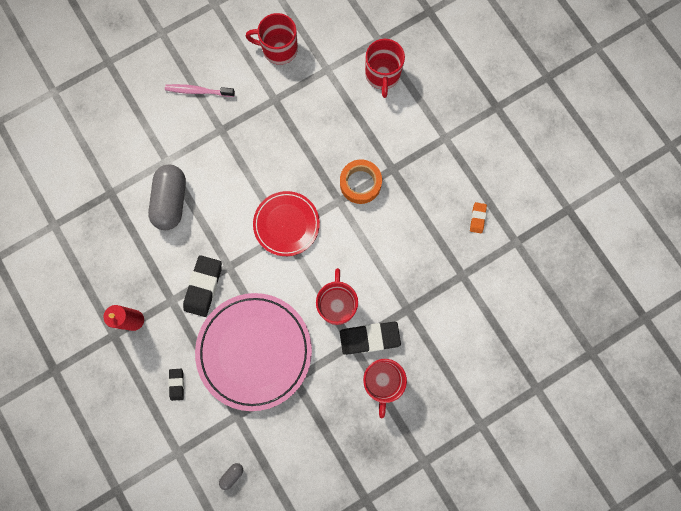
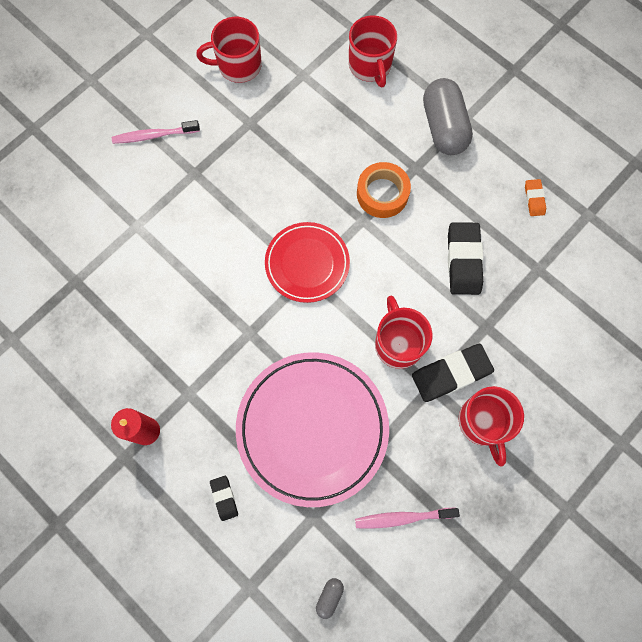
camera: 15 degrees left, 5 degrees down
(171, 201) = (155, 272): grey capsule -> grey capsule (443, 127)
(203, 286) = (224, 365): black eraser -> black eraser (463, 260)
(301, 434) = (403, 517): none -> pink toothbrush

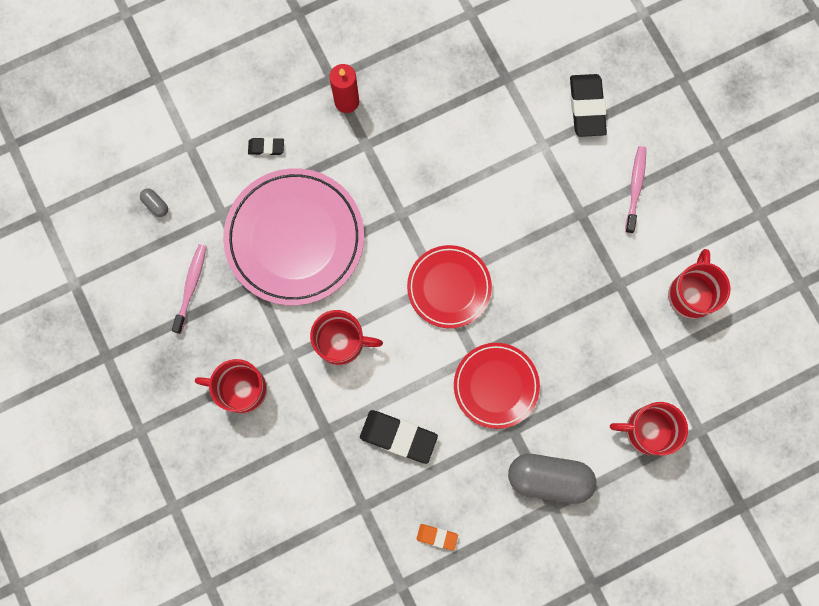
camera: 110 degrees right, 5 degrees up
(382, 194) = (496, 386): orange tape -> red plate
(451, 374) = (295, 378): black eraser -> black eraser (587, 107)

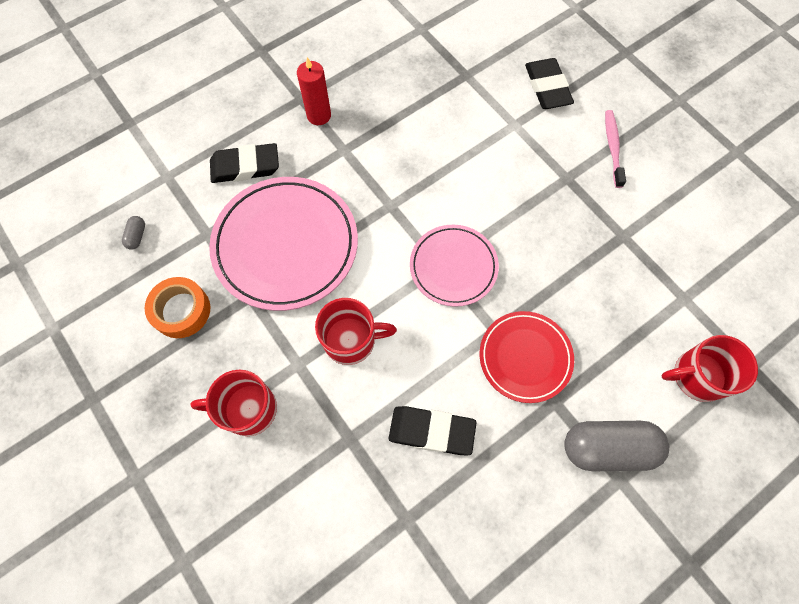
camera: 10 degrees left, 10 degrees down
(156, 205) = (137, 236): grey capsule -> grey capsule turned 60 degrees clockwise
(191, 287) = (181, 310): pink toothbrush -> orange tape
(266, 147) = (245, 166): black eraser -> black eraser, size x1.91
(437, 536) = (499, 540): orange eraser -> none
(449, 287) = (453, 267): red plate -> pink plate
(691, 294) = (697, 234): red mug -> none

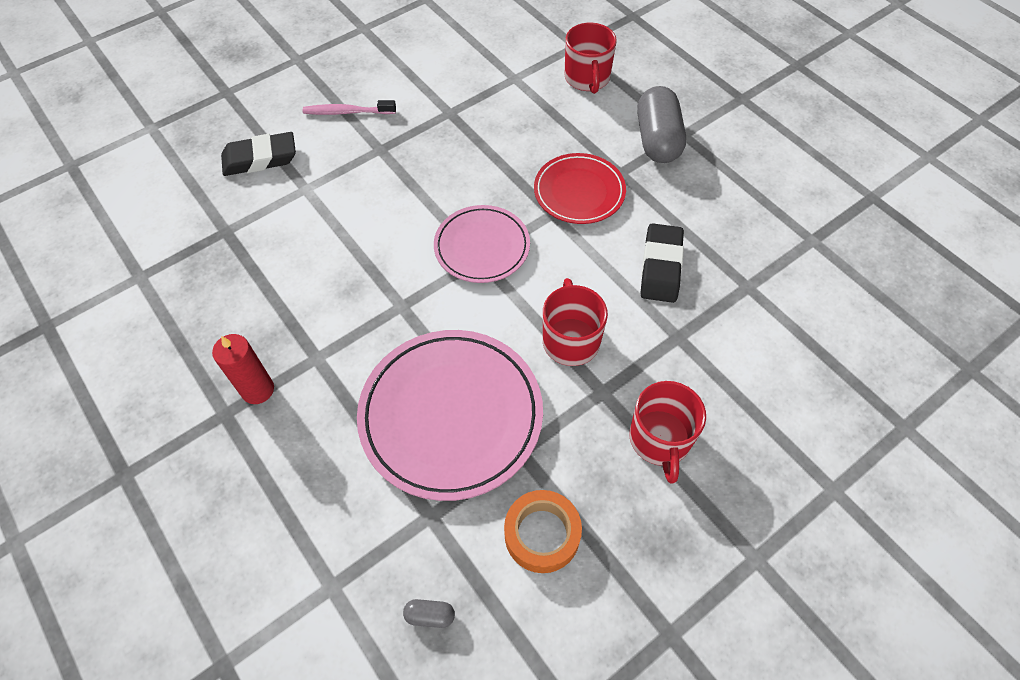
camera: 90 degrees left, 10 degrees down
(245, 166) = (328, 476): black eraser -> none

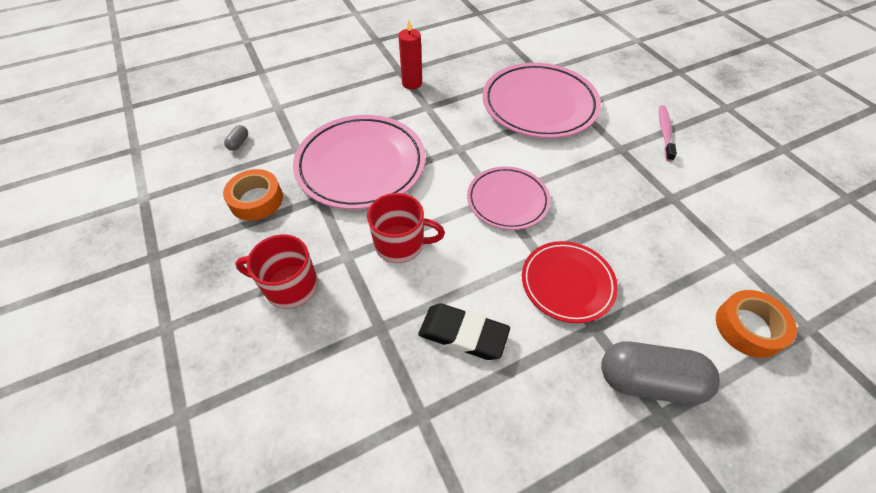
camera: 100 degrees right, 5 degrees down
(260, 158) = (608, 86): black eraser -> none
(303, 227) = (539, 105): none -> pink plate
(587, 78) = (748, 327): red mug -> orange tape

